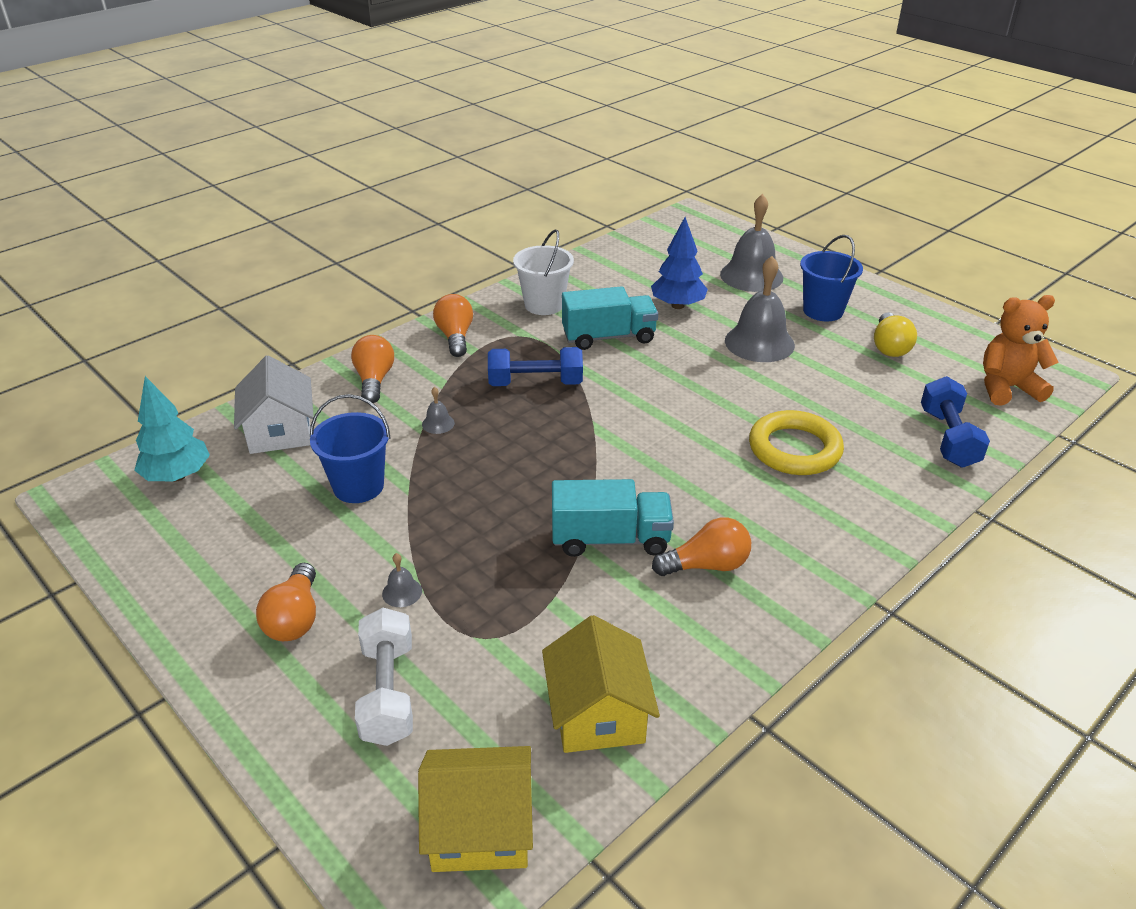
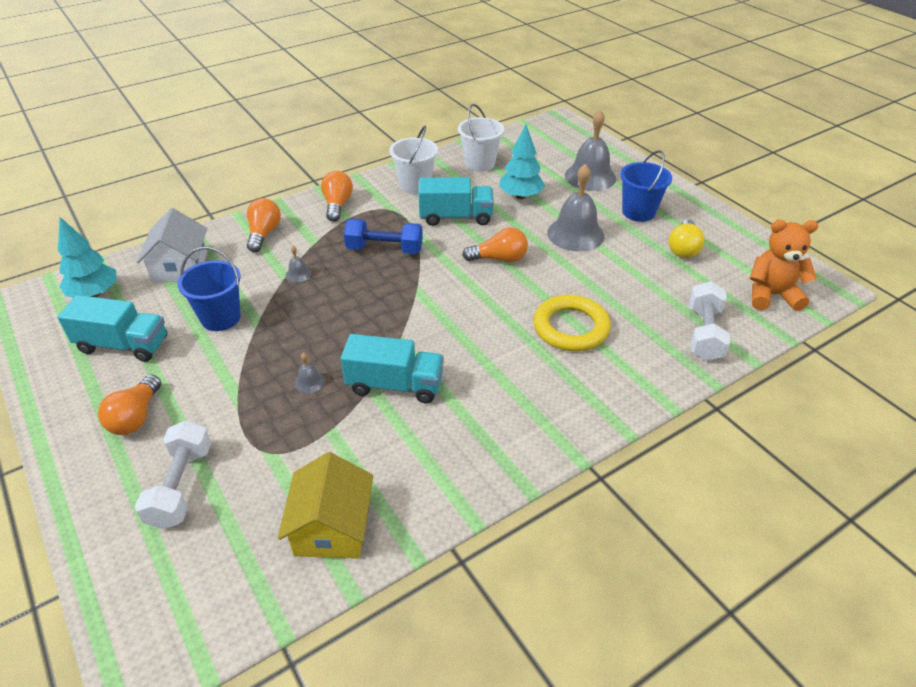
camera: 10 degrees right, 5 degrees up
(242, 534) = (123, 345): none -> turquoise truck
(402, 592) = (221, 407): grey bell -> grey bell (309, 382)
(480, 828) = (208, 607): yellow house -> none
(613, 272) = (480, 163): none -> white bucket
(678, 305) = (521, 196): blue tree -> turquoise tree
(706, 565) = (462, 417): orange light bulb -> orange light bulb (499, 259)
(948, 438) = (704, 333): blue dumbbell -> white dumbbell

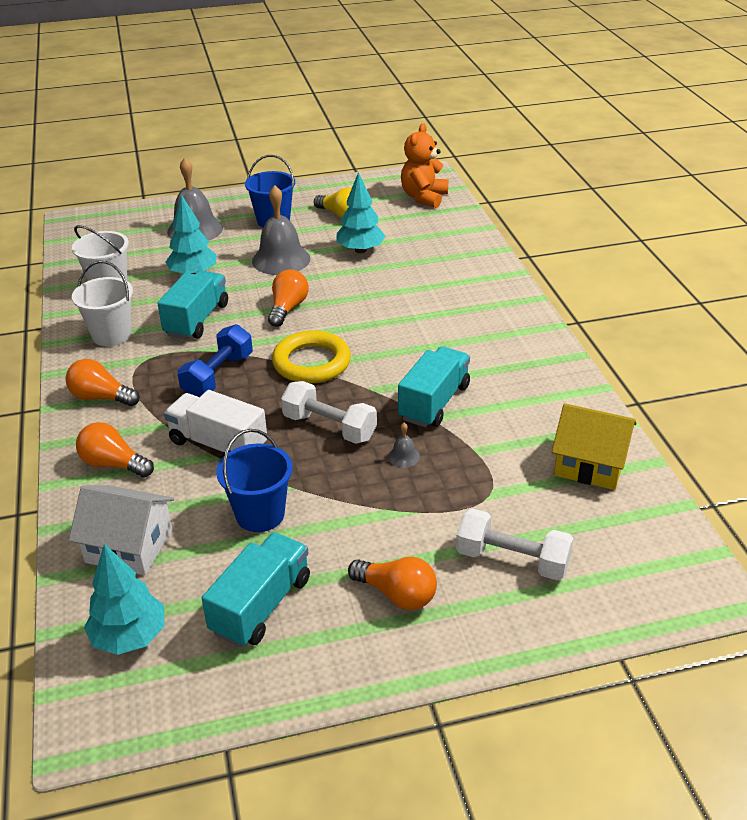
camera: 70 degrees left, 5 degrees down
(298, 274) = (218, 444): grey bell -> white truck
(571, 327) = (409, 293): yellow ring -> yellow ring (311, 362)
(627, 277) = (360, 250): none -> turquoise tree
(704, 333) = (450, 236): white dumbbell -> white dumbbell (329, 427)

